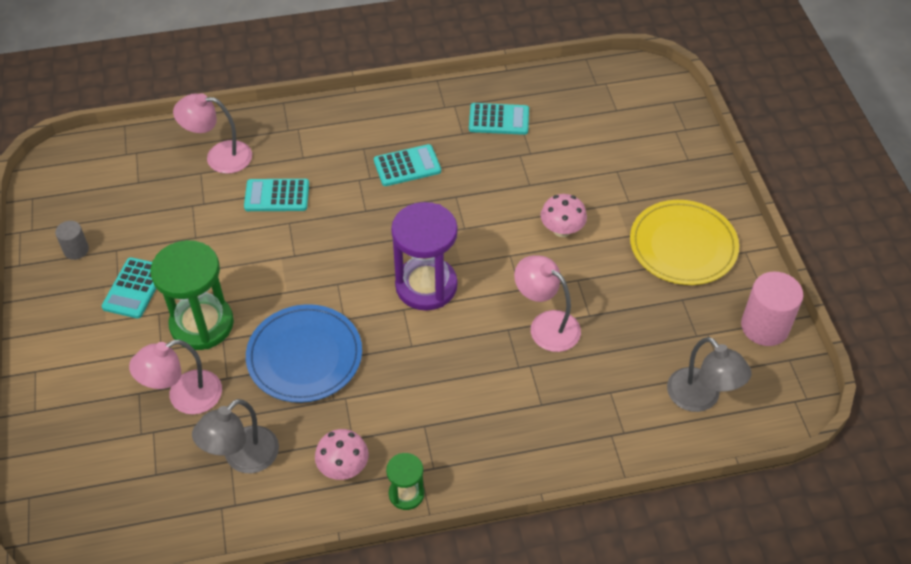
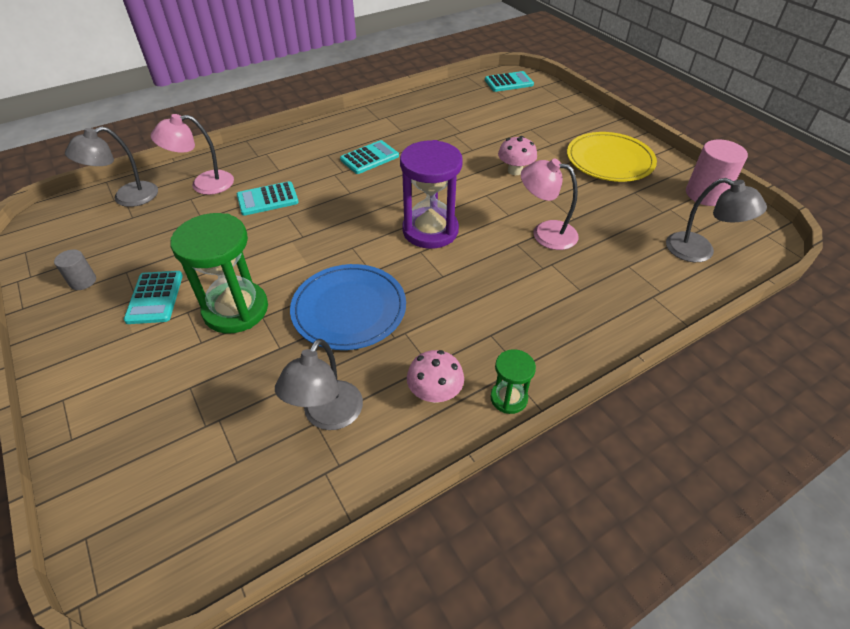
camera: 20 degrees left, 5 degrees down
(139, 154) = (127, 198): none -> grey lamp
(184, 397) = (242, 377): pink lamp -> none
(499, 119) = (425, 118): turquoise calculator -> turquoise calculator (509, 82)

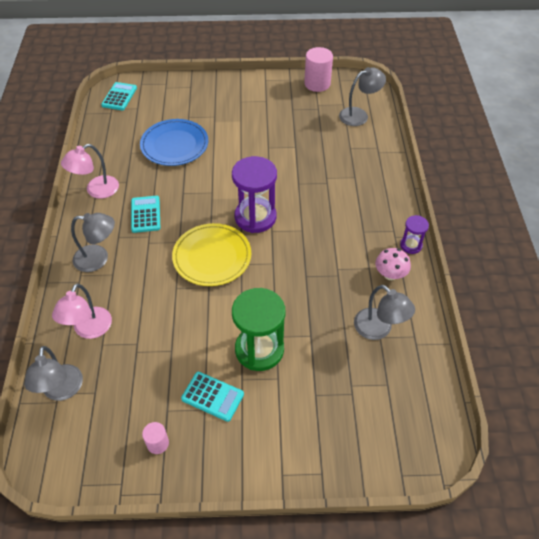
camera: 60 degrees left, 5 degrees up
(83, 281) = (157, 443): grey cylinder -> pink cylinder
(267, 199) = (146, 293): turquoise calculator -> none
(292, 154) = (98, 258): none -> grey lamp
(349, 309) = (300, 288): blue plate -> blue plate (174, 145)
(508, 398) = (411, 245): green hourglass -> purple hourglass
(515, 171) = (228, 148): pink mushroom -> none
(545, 233) = (298, 166): pink lamp -> pink lamp (96, 190)
(609, 160) = (254, 101): yellow plate -> yellow plate (212, 257)

